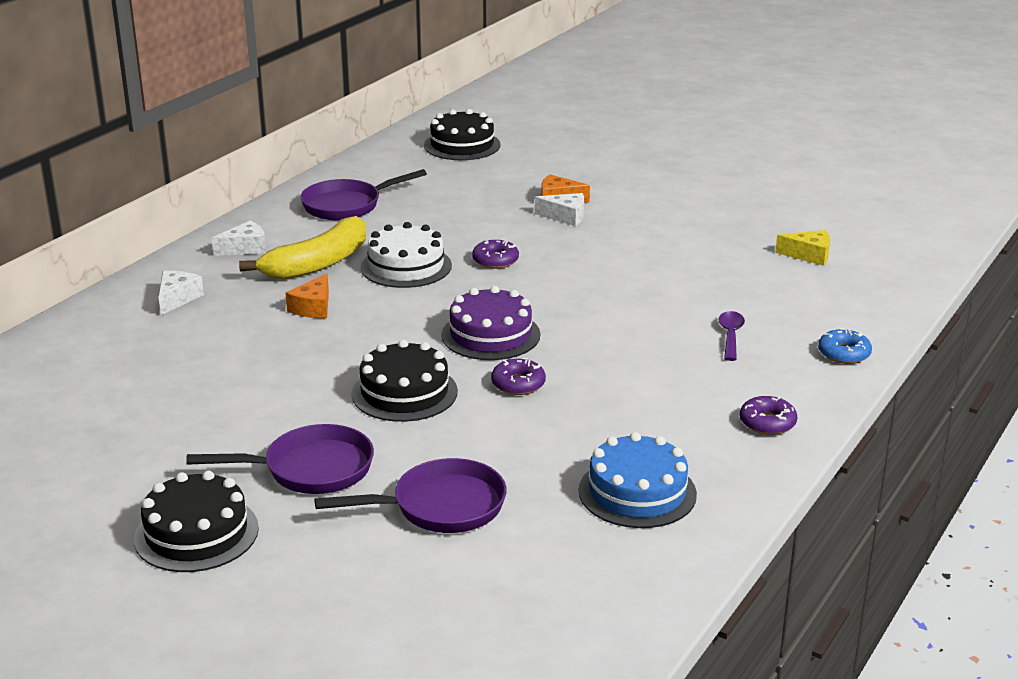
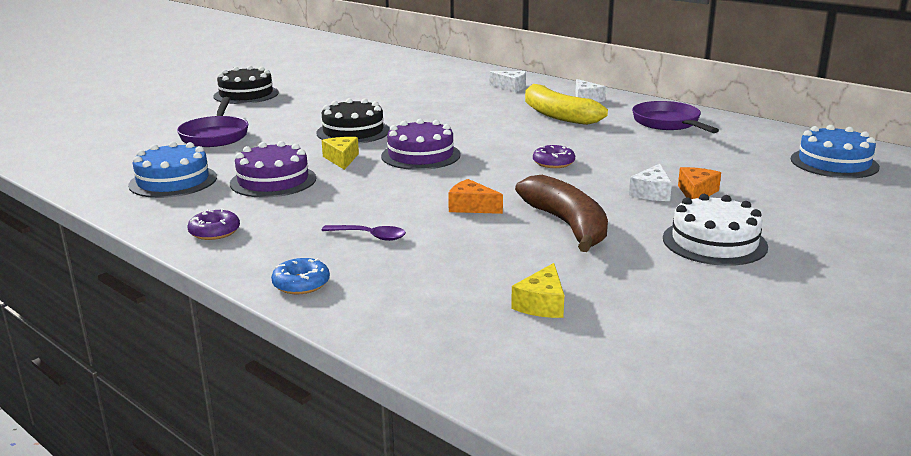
camera: 100 degrees right, 5 degrees down
(310, 469) = (283, 112): purple pan -> none
(313, 307) = (486, 114): orange cheese -> orange cheese (471, 207)
(406, 266) = (547, 137): white cake -> white cake (714, 242)
(462, 145) = (834, 163): black cake -> blue cake
(518, 384) = (341, 159): purple donut -> yellow cheese
(608, 417) = (273, 181): none -> purple cake
(657, 250) = (567, 225): none -> brown banana

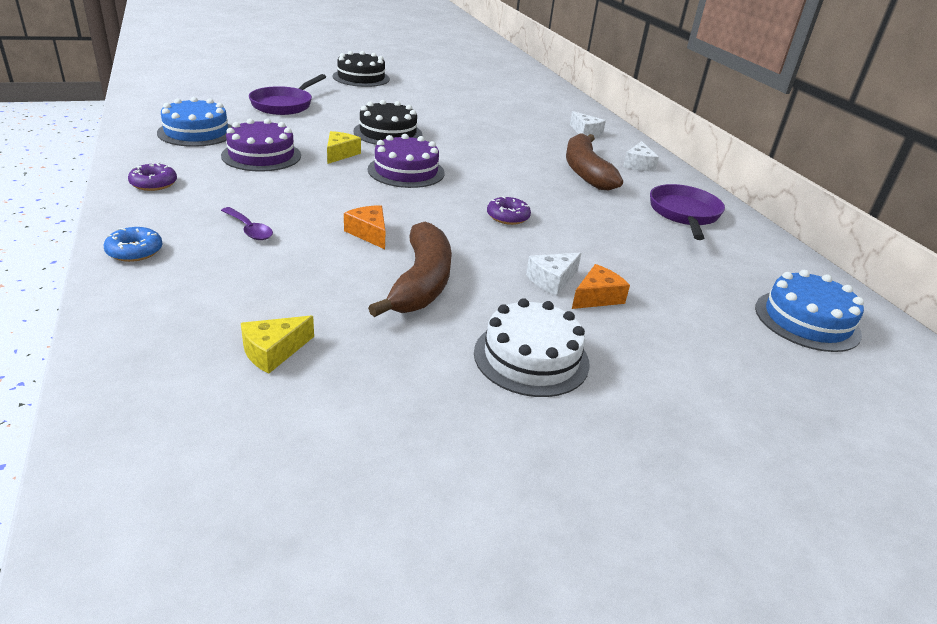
camera: 25 degrees right, 10 degrees up
(557, 115) = (585, 172): yellow banana -> brown banana

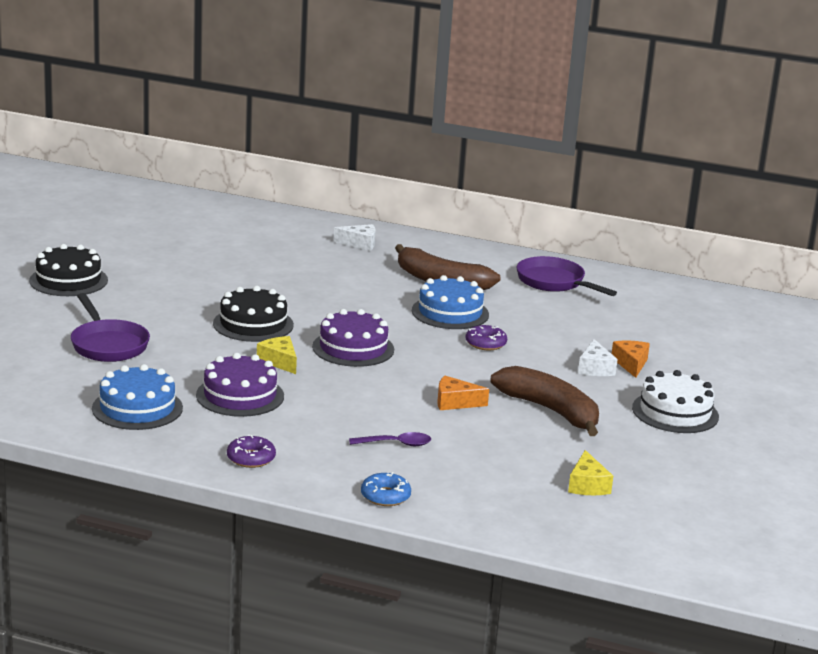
camera: 50 degrees left, 10 degrees down
(638, 164) = (452, 256): white cheese -> none
(807, 320) = (722, 317): blue cake -> blue cake (450, 312)

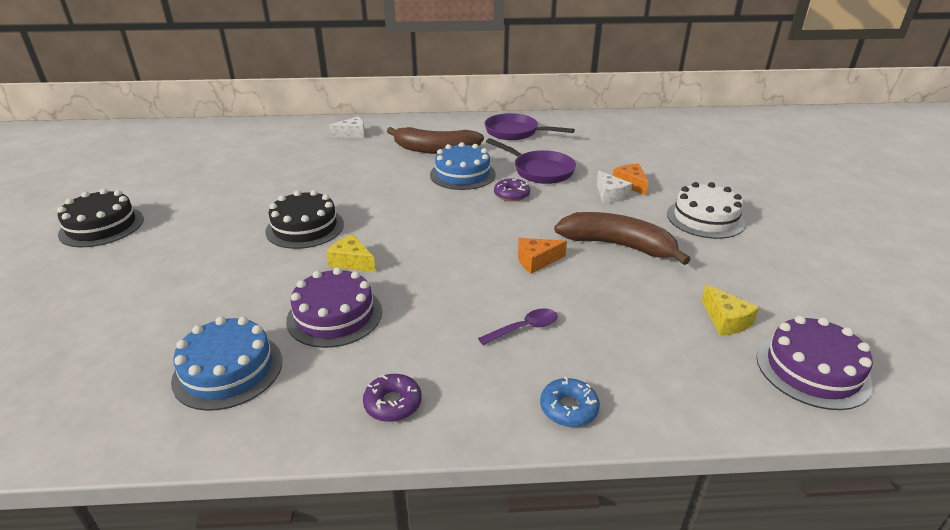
camera: 20 degrees left, 10 degrees up
(108, 345) = (165, 291): purple pan -> purple pan (539, 171)
(353, 348) = (409, 228): purple cake -> purple cake (812, 370)

